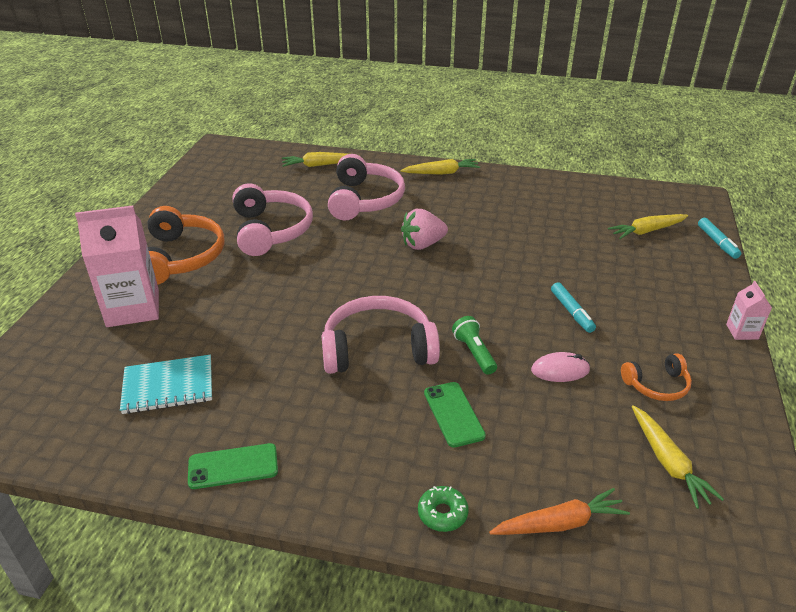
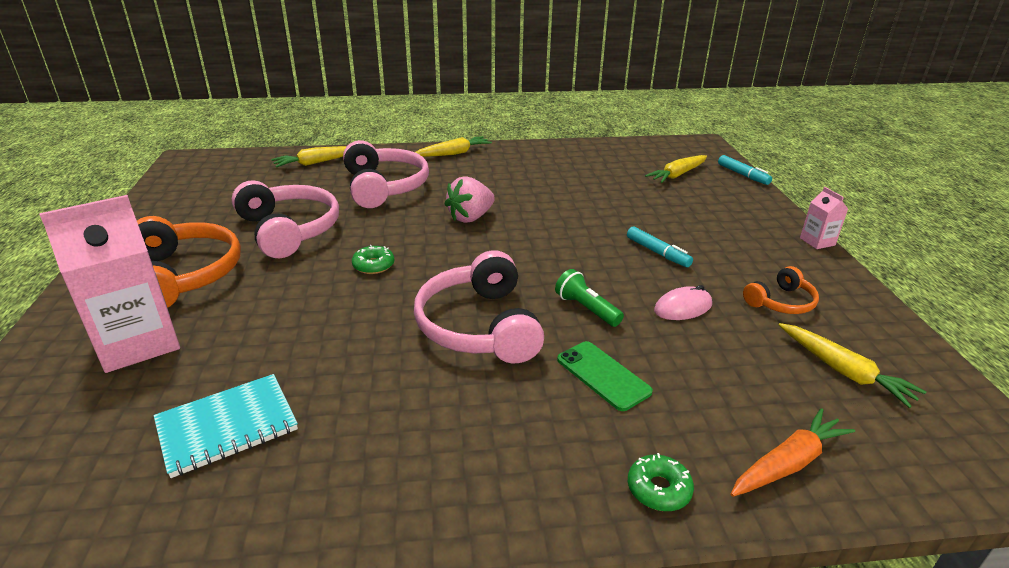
camera: 20 degrees left, 5 degrees down
(233, 466) = (365, 506): green phone -> none
(321, 276) = (373, 265): none -> green donut
(378, 349) = (479, 326): pink headphones -> pink headphones turned 75 degrees counterclockwise

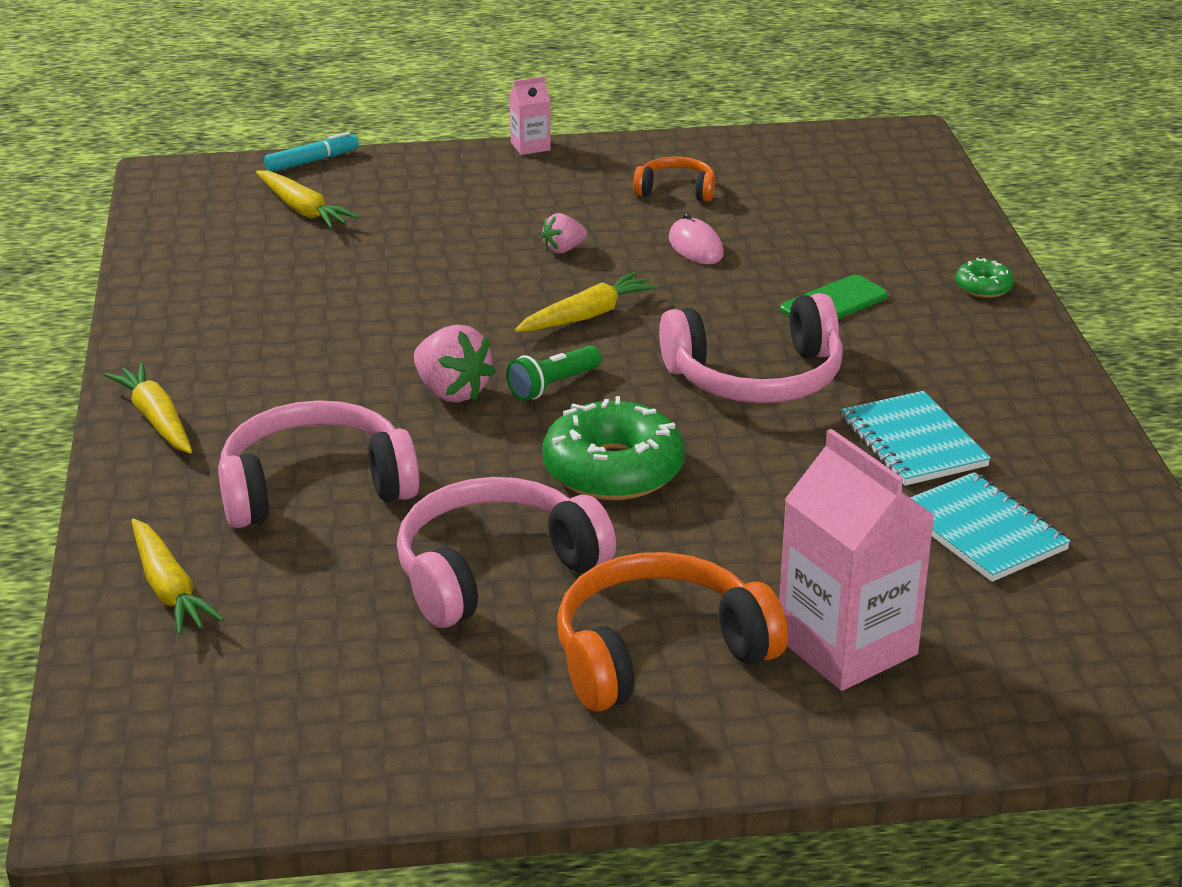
camera: 90 degrees left, 0 degrees up
(369, 400) = (913, 442): none -> turquoise notebook
(373, 265) = (613, 469): green donut -> green donut, size x2.12
(586, 309) = (707, 306): green flashlight -> green flashlight (553, 385)
(657, 253) = (563, 249): turquoise marker -> pink strawberry
(781, 302) = (676, 190): orange headphones -> orange headphones turned 45 degrees counterclockwise
(788, 463) = (933, 227): orange carrot -> none
(843, 371) = (797, 181): yellow carrot -> yellow carrot (587, 316)

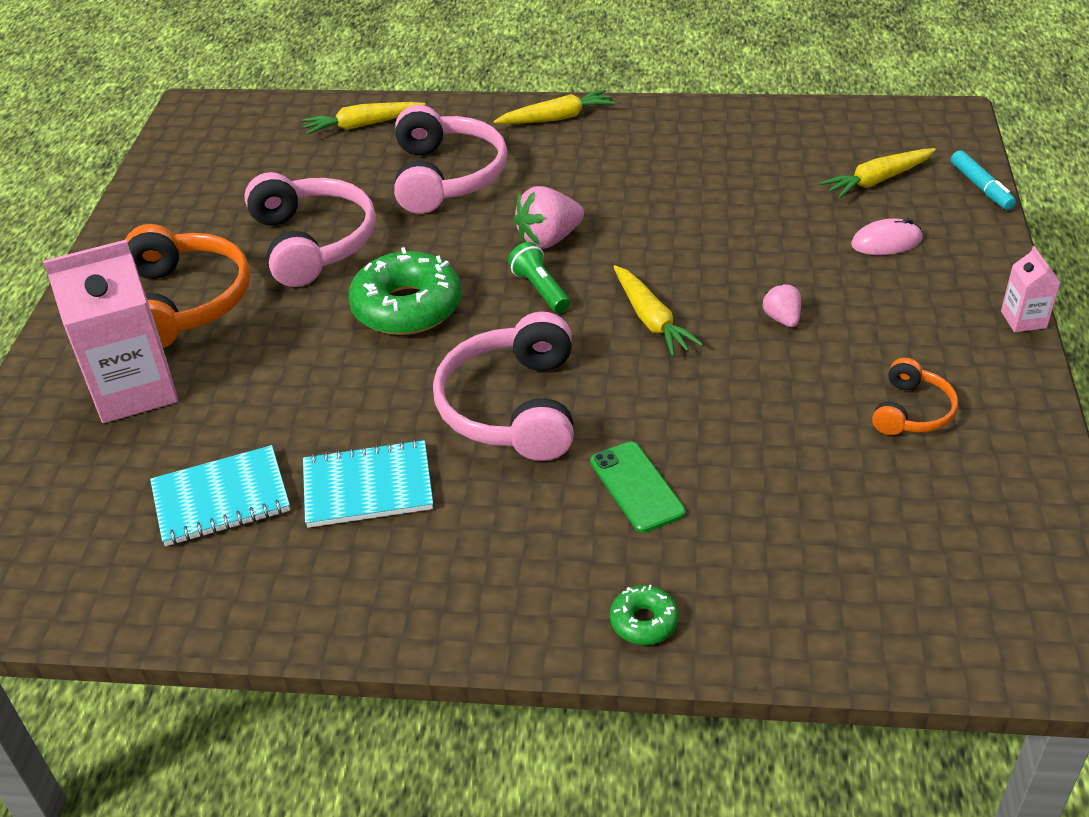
camera: 105 degrees right, 10 degrees up
(695, 247) = (776, 406): pink mouse -> pink mouse (886, 242)

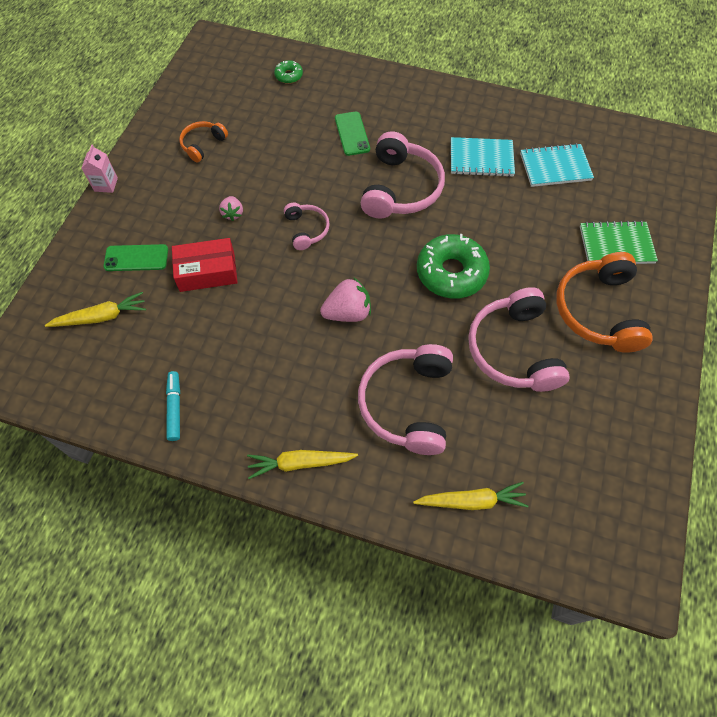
camera: 170 degrees left, 20 degrees up
(134, 390) = (616, 245): pink carton -> green notebook
(540, 289) = (365, 268): green flashlight -> none
(644, 622) = (369, 79): green donut -> green donut (289, 76)
(651, 319) = (306, 230): yellow carrot -> pink headphones
(771, 246) = (207, 272): none -> red box
(886, 242) = (136, 258): pink mouse -> green phone
(981, 187) = (41, 293): turquoise marker -> turquoise marker (174, 408)

